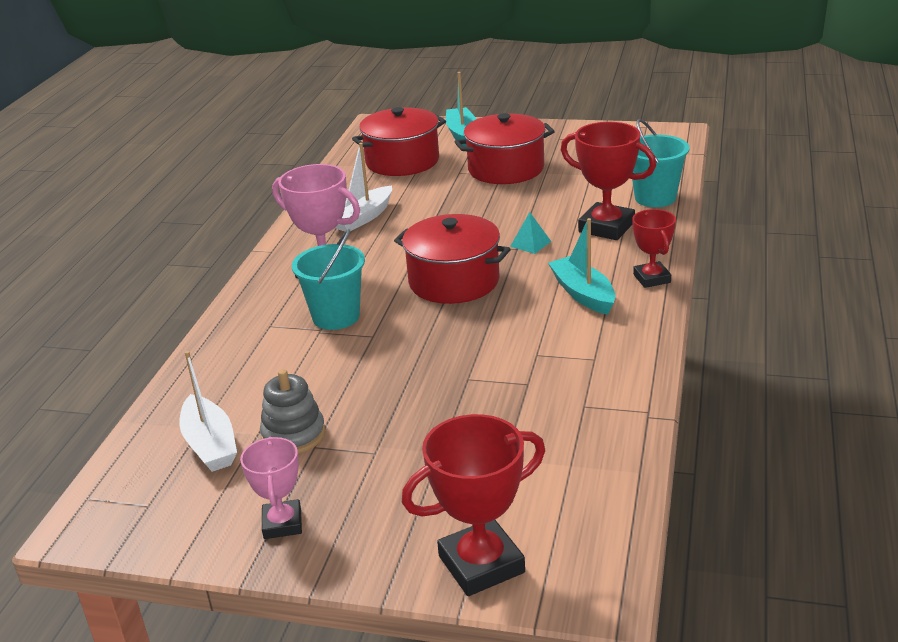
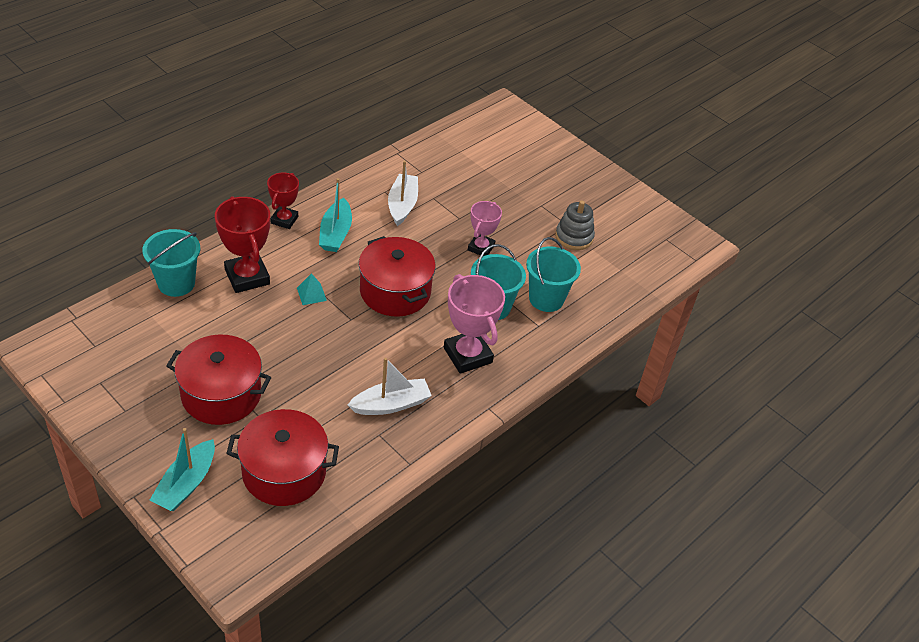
camera: 155 degrees left, 15 degrees up
(210, 444) = (620, 256): white boat -> white boat (402, 205)
(279, 351) = (546, 299): none -> turquoise bucket
(282, 524) = (607, 195): pink trophy -> pink trophy (481, 248)
(481, 564) = (537, 137): red trophy -> none

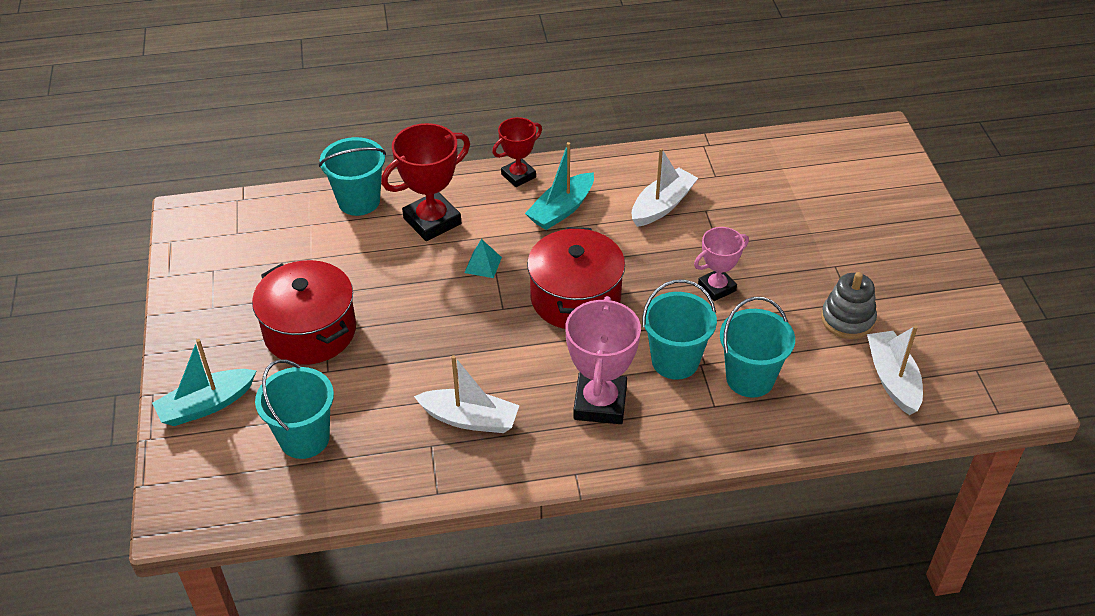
camera: 40 degrees right, 0 degrees up
(247, 277) = (432, 221): red trophy -> red trophy turned 45 degrees clockwise
(284, 472) = (304, 438): red pot -> turquoise bucket
(626, 264) = (892, 379): none -> white boat

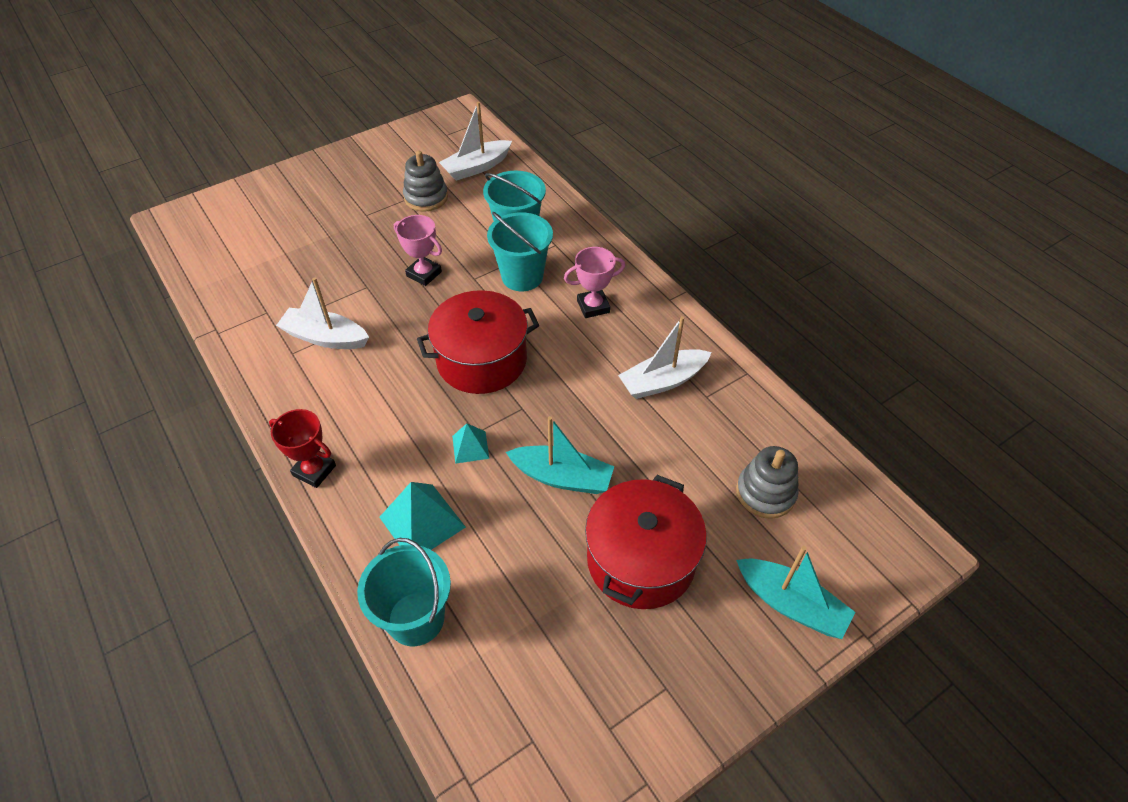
camera: 115 degrees left, 5 degrees up
(304, 438) = (765, 493): turquoise bucket -> grey stacking toy
(432, 221) = (422, 522): red trophy -> turquoise pyramid
(470, 419) = (662, 381): white boat -> white boat turned 105 degrees counterclockwise
(561, 210) = (359, 412): turquoise boat -> turquoise boat (562, 477)
(600, 403) = (593, 306): pink trophy -> pink trophy, size x0.62

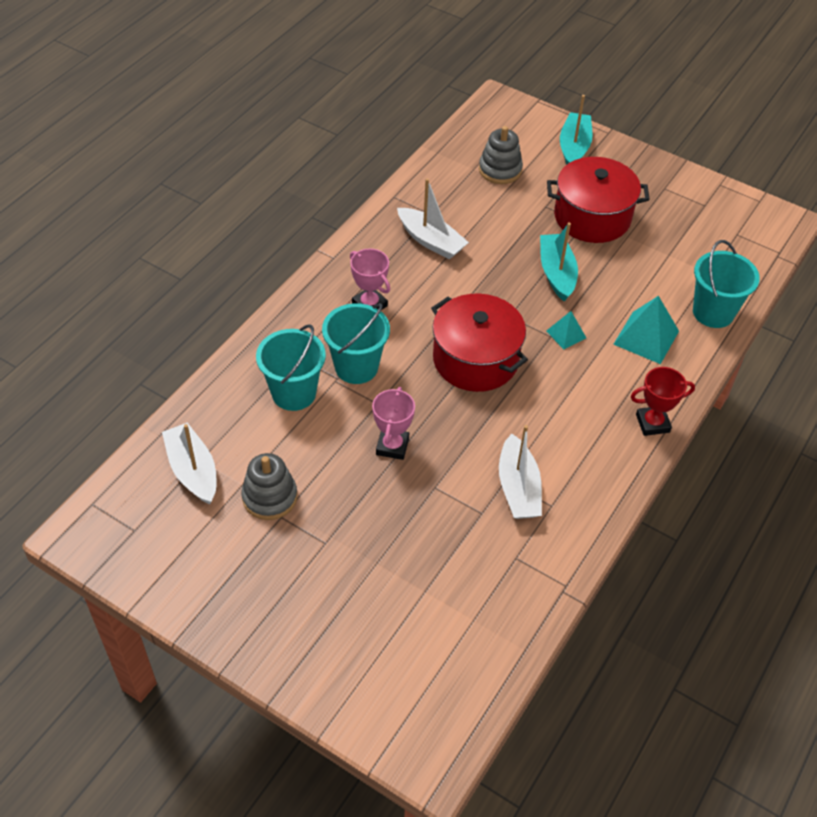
camera: 115 degrees left, 0 degrees up
(314, 470) = (652, 423): red trophy -> red trophy turned 75 degrees clockwise
(476, 167) = (193, 471): white boat -> white boat turned 150 degrees counterclockwise

